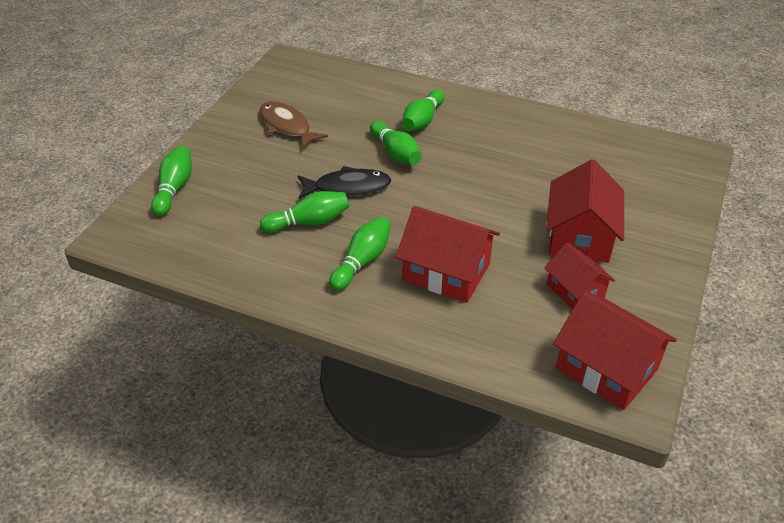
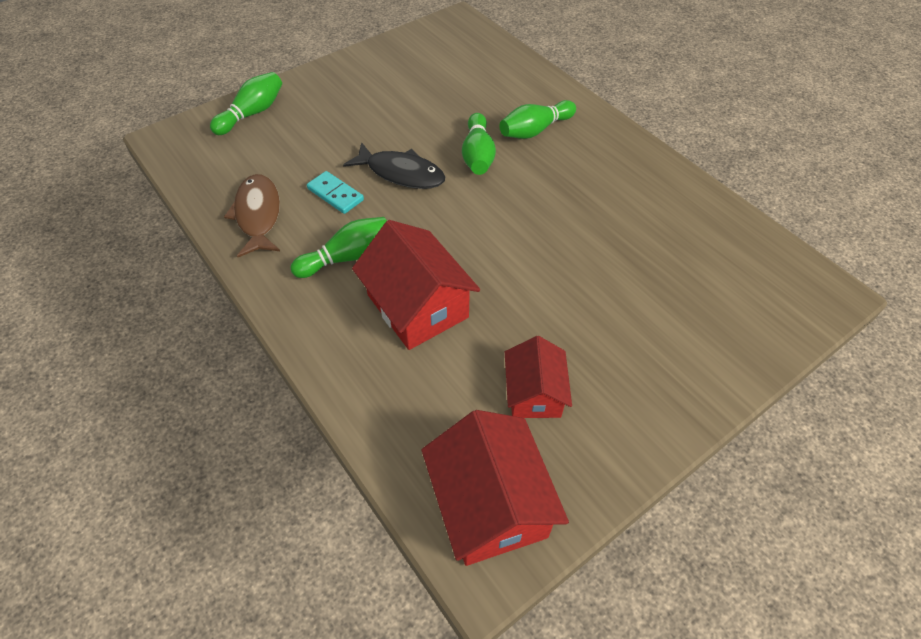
camera: 30 degrees right, 10 degrees up
(287, 126) = (399, 89): brown fish -> brown fish (258, 215)
(309, 222) = (335, 194): green bowling pin -> turquoise domino
(580, 236) = (594, 331): red house -> none

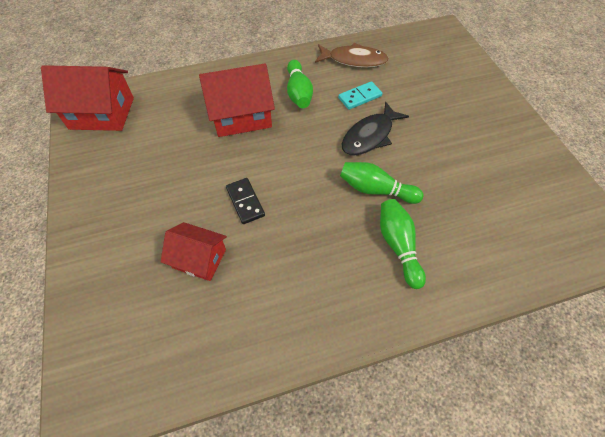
camera: 110 degrees right, 5 degrees up
(252, 113) = (464, 69): green bowling pin -> none
(534, 393) = (146, 151): red house -> red house (199, 258)
(552, 254) = (245, 202): none -> black domino

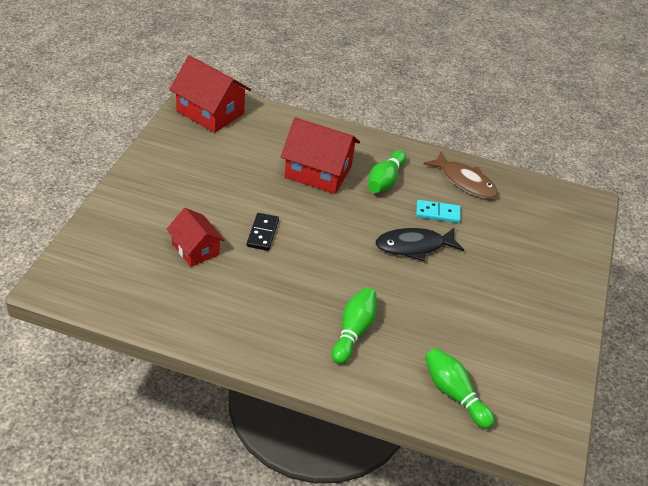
camera: 30 degrees right, 15 degrees down
(375, 190) = (376, 286): green bowling pin -> green bowling pin (454, 394)

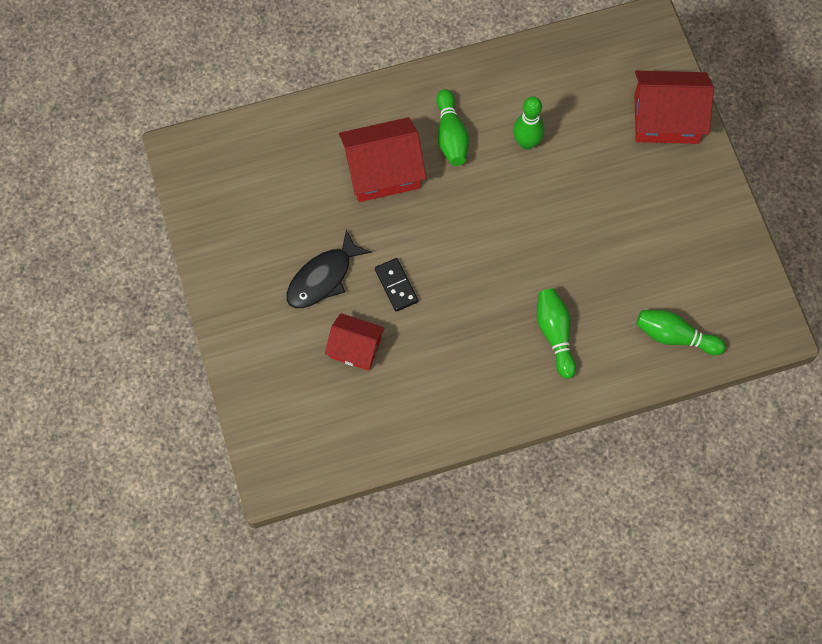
camera: 30 degrees left, 25 degrees up
(210, 112) = (214, 167): red house -> red house (666, 118)
(414, 246) = (535, 200): black fish -> black fish (323, 278)
(437, 213) = (526, 142): turquoise domino -> green bowling pin
(465, 181) = (522, 81): brown fish -> none

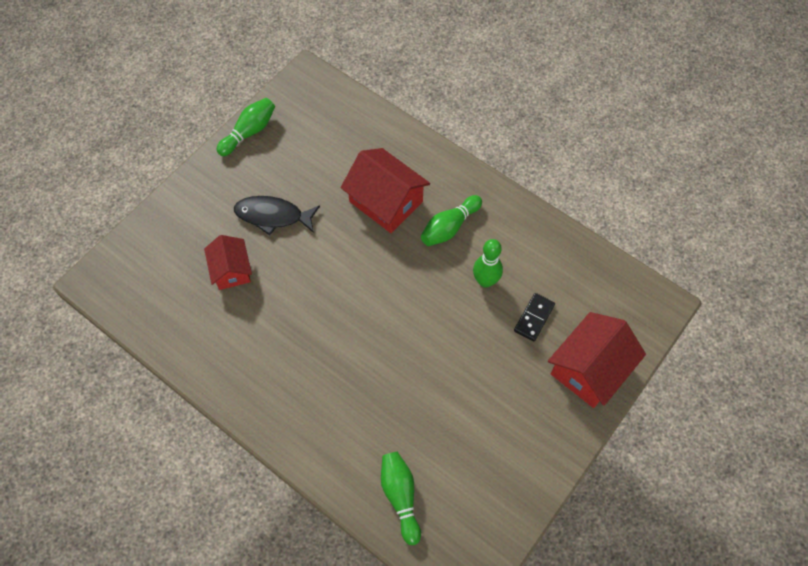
camera: 55 degrees right, 5 degrees down
(396, 285) = (300, 266): black domino -> black domino (534, 318)
(555, 334) = (337, 401): green bowling pin -> green bowling pin (249, 132)
(666, 118) = (590, 369): red house -> red house turned 75 degrees clockwise

